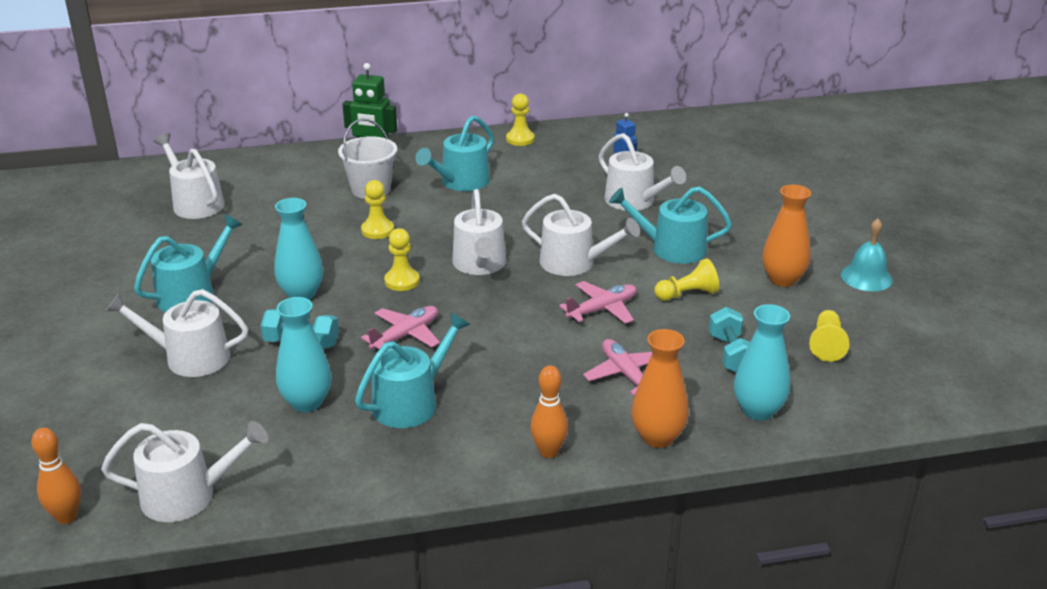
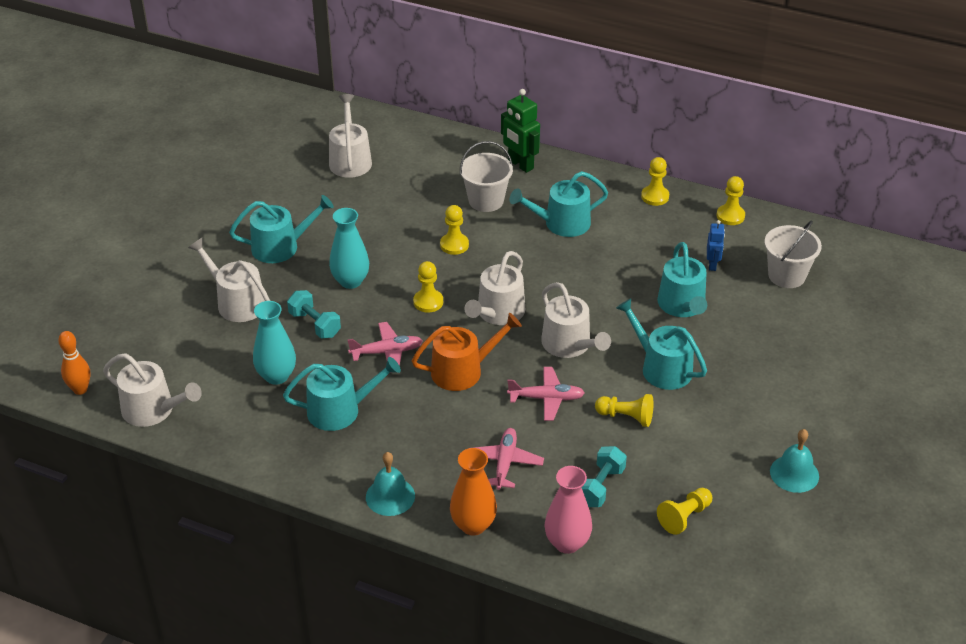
camera: 35 degrees right, 10 degrees up
(499, 320) = (463, 370): none -> orange watering can
(548, 452) = (390, 496): orange bowling pin -> turquoise bell
(597, 132) = (730, 216): none -> yellow pawn
(634, 201) = (682, 305): white watering can -> turquoise watering can
(689, 154) = (786, 275): none -> white bucket
(758, 410) = (567, 543): turquoise vase -> pink vase
(782, 279) = (719, 441): orange vase -> none

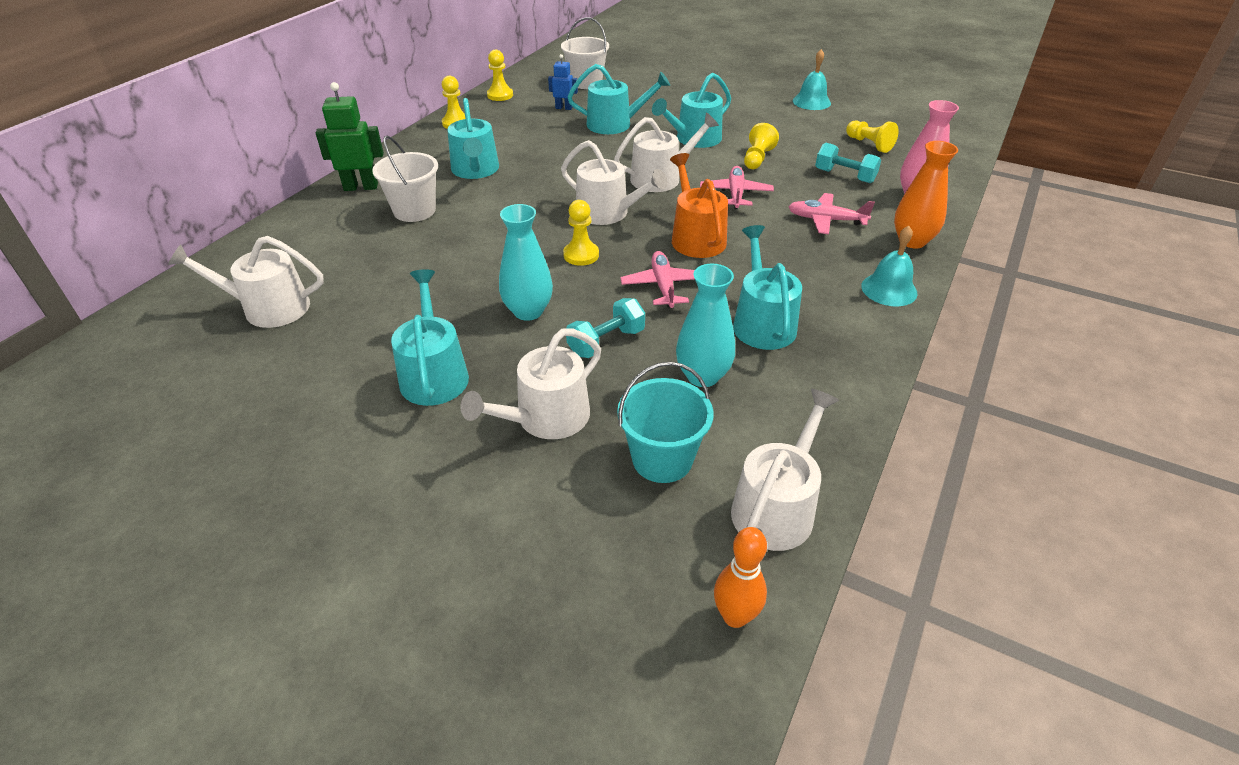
camera: 85 degrees left, 0 degrees up
(197, 357) = (662, 459): none -> turquoise bucket
(454, 245) = (485, 234): yellow pawn -> none
(520, 164) = (361, 187): green robot -> green robot turned 150 degrees counterclockwise

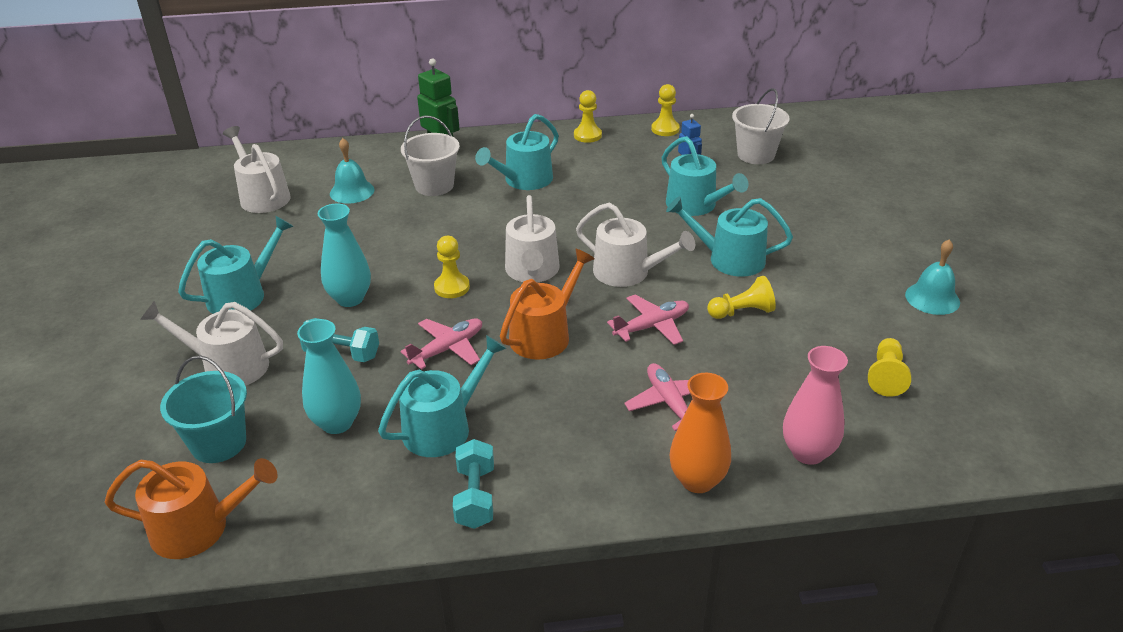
camera: 55 degrees right, 5 degrees down
(735, 616) = (73, 547): orange bowling pin -> none
(776, 507) = (199, 528): white watering can -> orange watering can
(844, 176) = (783, 383): turquoise dumbbell -> turquoise dumbbell (475, 497)
(889, 289) = (580, 493): turquoise bell -> turquoise bell (352, 191)

